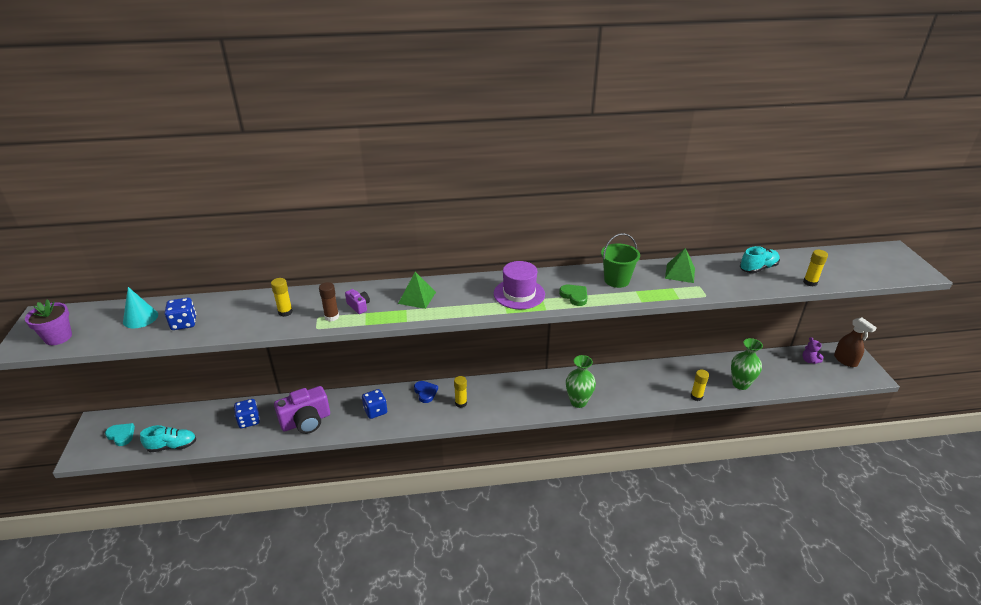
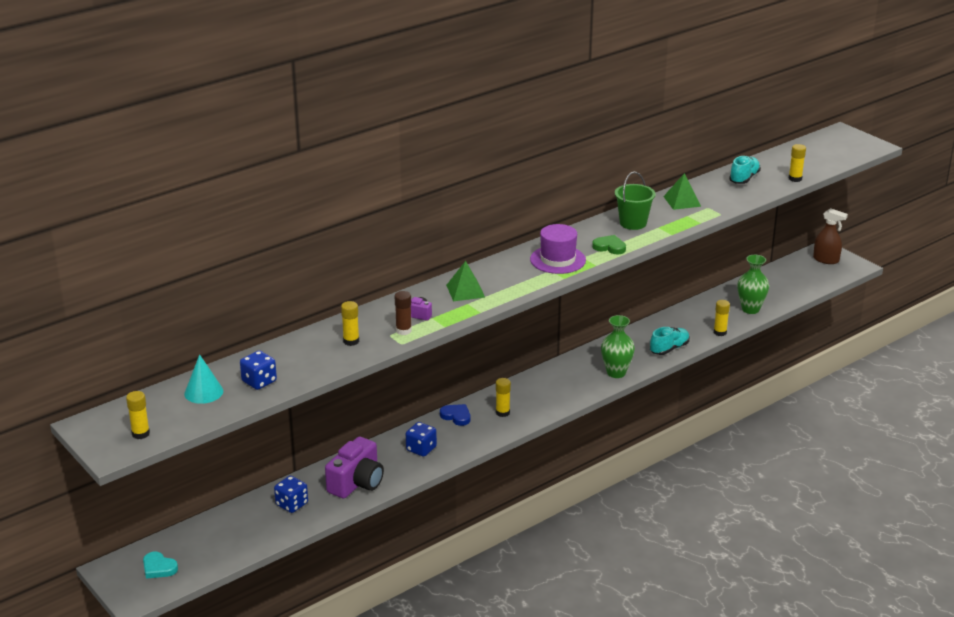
camera: 30 degrees left, 5 degrees down
(58, 337) = (140, 434): purple flower pot -> yellow glue stick
(121, 435) = (158, 568): turquoise heart -> turquoise heart turned 150 degrees counterclockwise
(172, 446) = (233, 554): turquoise shoe -> turquoise shoe (669, 349)
(809, 360) = (795, 269): purple teddy bear -> none

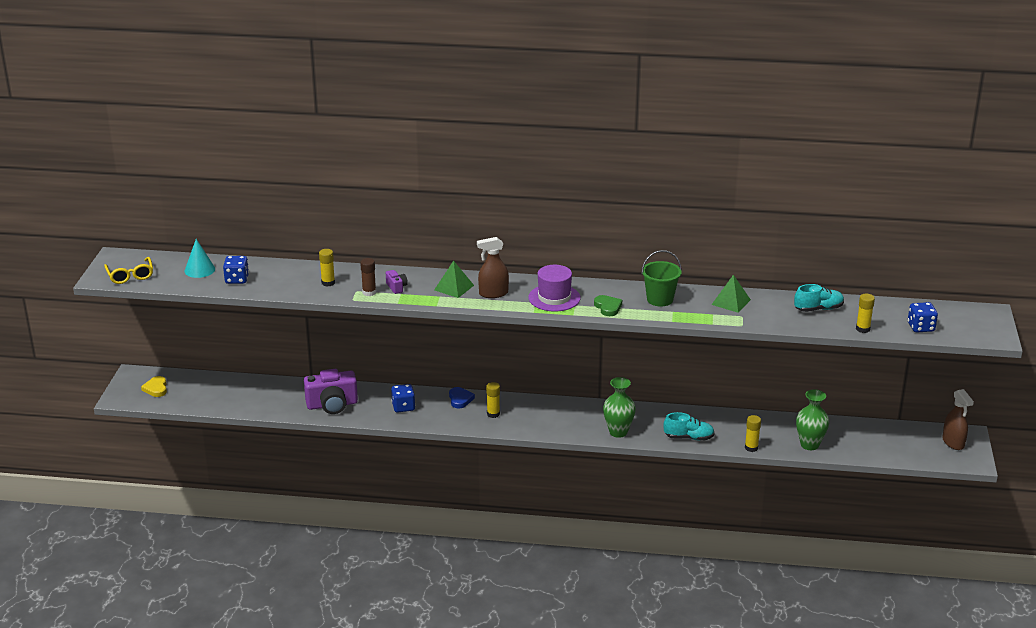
camera: 45 degrees right, 0 degrees up
(140, 434) = (130, 275): yellow glue stick -> yellow glasses
(158, 568) = (156, 388): turquoise heart -> yellow heart
(292, 504) = (277, 395): blue dice -> blue dice (920, 327)
(506, 280) = (493, 293): none -> brown spray bottle

